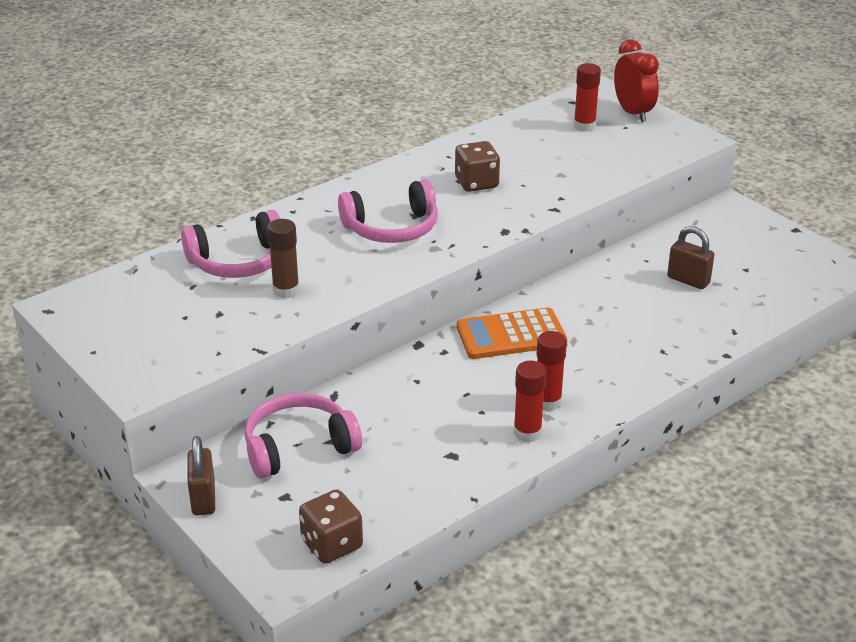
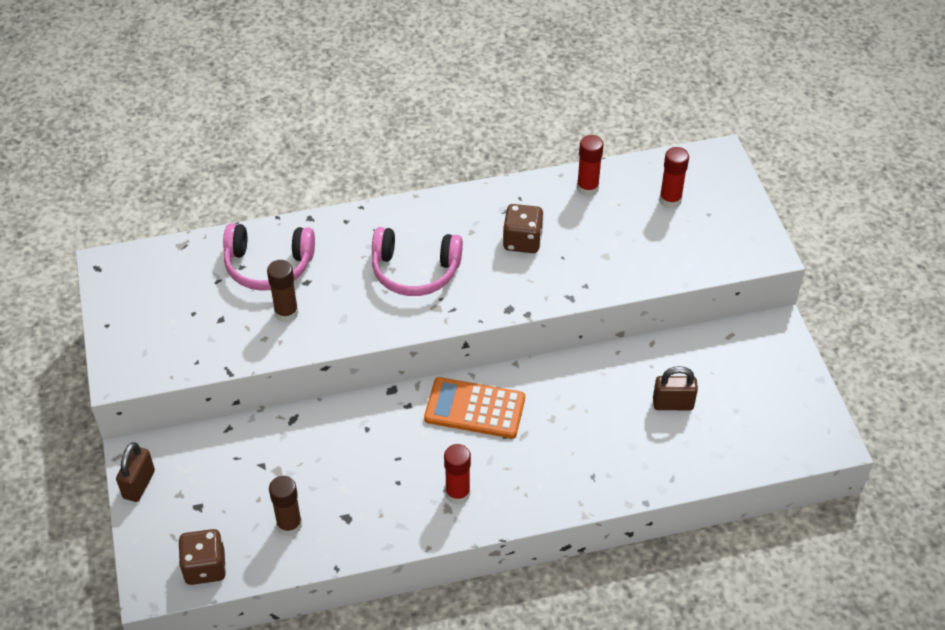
camera: 25 degrees right, 15 degrees up
(299, 447) = (235, 462): pink headphones -> none
(397, 480) = (289, 525): none -> brown glue stick
(527, 433) = (420, 519): red glue stick -> red glue stick (587, 188)
(633, 113) = (729, 197): red clock -> none
(688, 280) = (673, 404): brown padlock -> brown padlock turned 60 degrees counterclockwise

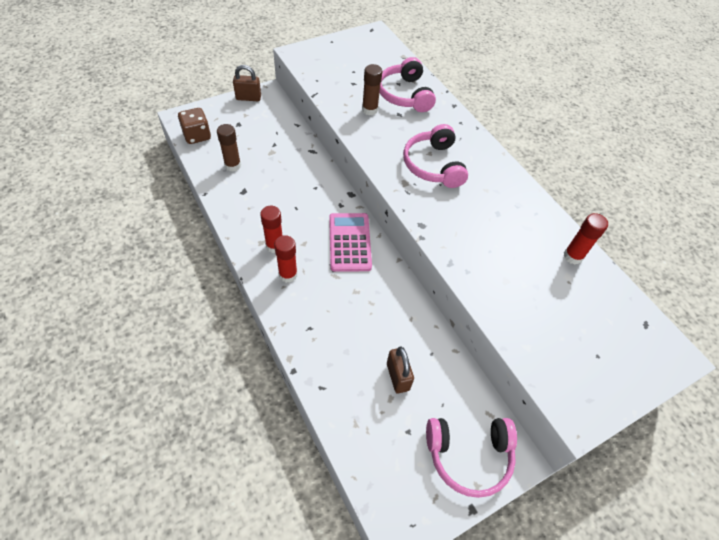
camera: 70 degrees right, 5 degrees up
(475, 408) = (349, 242): orange calculator -> pink calculator
(522, 241) = (493, 222): brown dice -> none
(670, 200) = (596, 321): red glue stick -> red glue stick (288, 275)
(769, 366) = (469, 455): none -> pink headphones

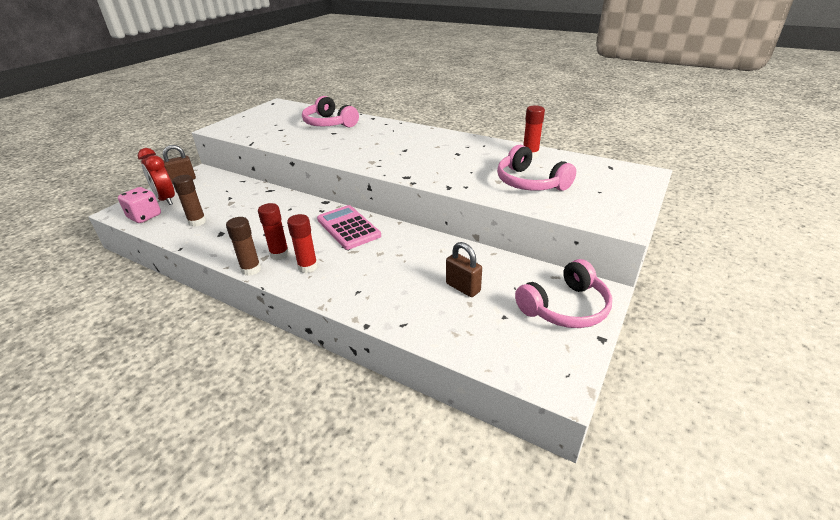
camera: 25 degrees left, 20 degrees down
(197, 135) = (144, 216): brown dice -> pink dice
(223, 120) = (166, 199): none -> red clock
(369, 110) = (307, 137): brown glue stick -> brown glue stick (251, 269)
(433, 165) = (385, 147): pink headphones -> pink headphones (530, 182)

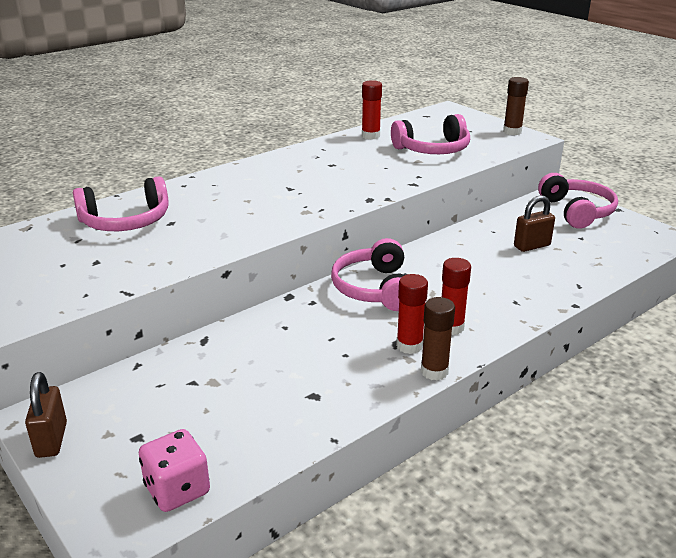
camera: 70 degrees left, 5 degrees down
(166, 199) = (125, 462): red clock -> none
(197, 222) = (255, 420): brown glue stick -> brown glue stick (512, 132)
(348, 228) = (375, 288): pink calculator -> pink headphones

